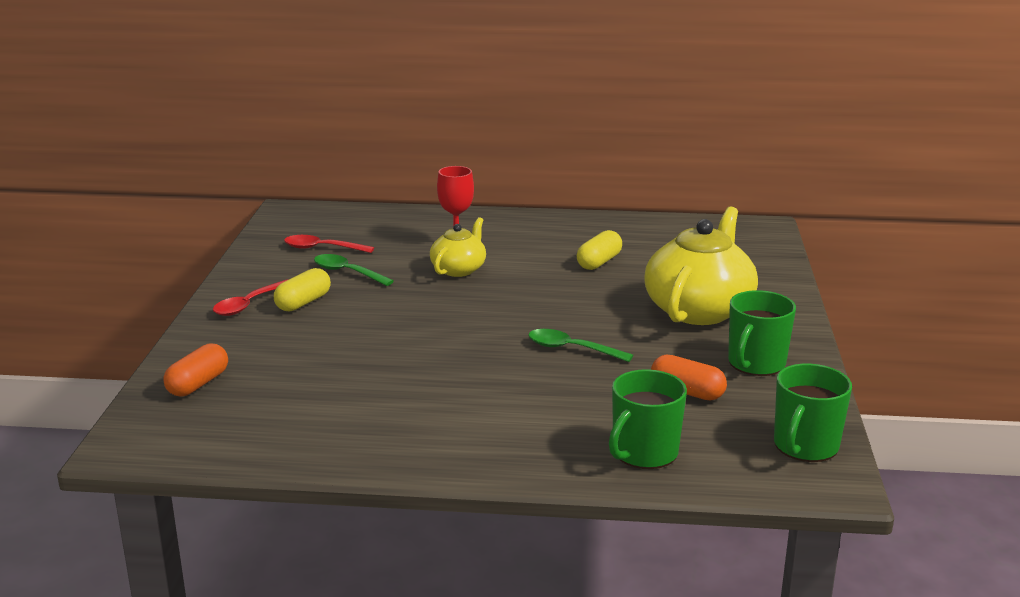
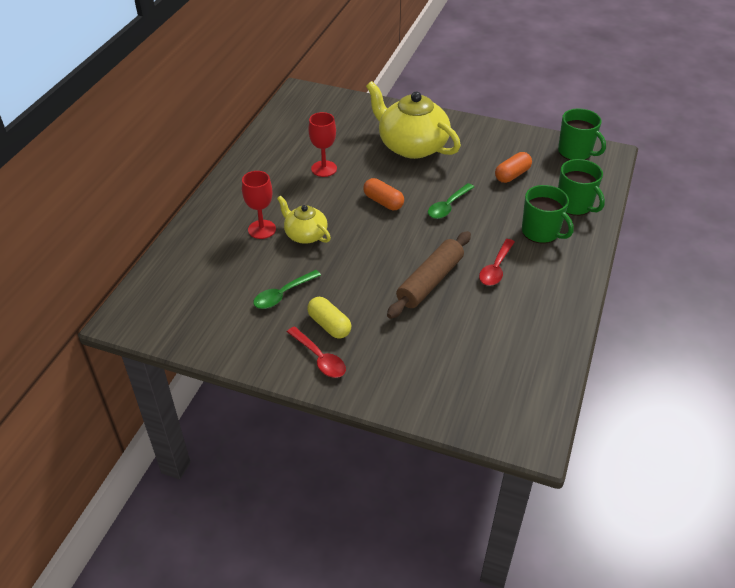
camera: 75 degrees left, 20 degrees up
(198, 384) = (449, 395): orange capsule -> orange capsule (383, 202)
(322, 248) = (225, 305): red spoon -> red spoon (496, 268)
(402, 352) = (430, 281): none -> brown rolling pin
(599, 262) = (324, 169): yellow capsule -> red goblet
(755, 363) = (485, 144): green mug -> green mug (541, 232)

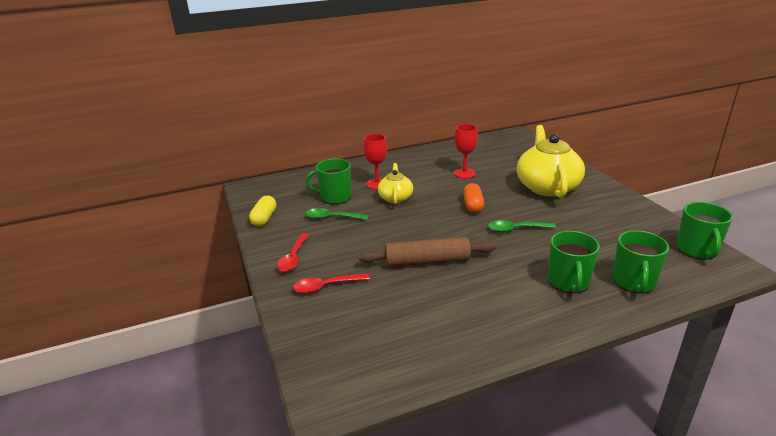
camera: 50 degrees right, 15 degrees down
(245, 270) = (335, 197): none -> green mug
(329, 325) = (328, 246): yellow capsule -> yellow capsule (264, 218)
(496, 268) = (489, 282): red spoon -> red spoon (326, 286)
(512, 175) = (604, 236): orange capsule -> none

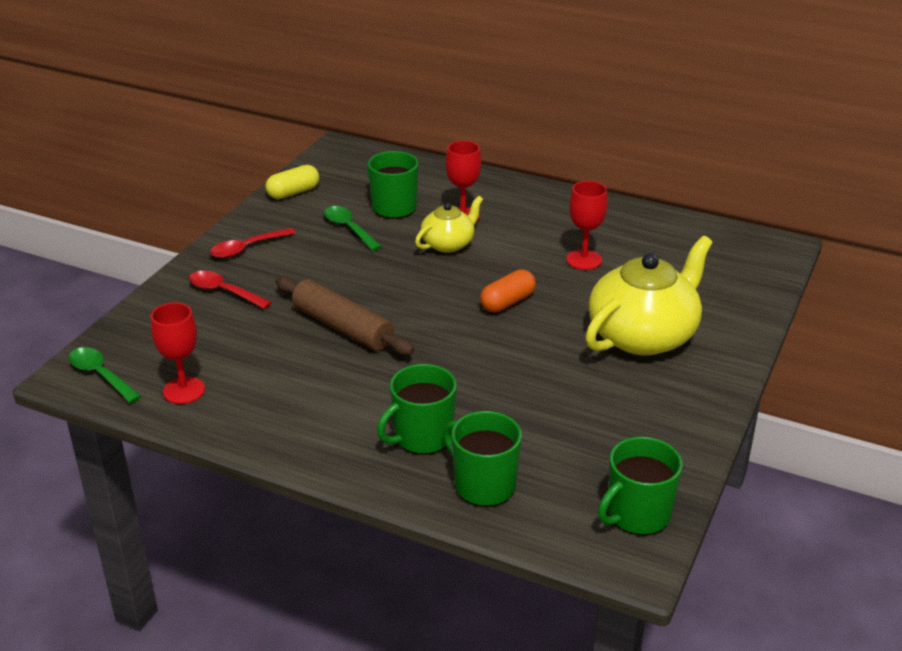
camera: 45 degrees right, 5 degrees up
(415, 352) = (184, 390): none -> red goblet
(516, 229) = (493, 356): green spoon -> green spoon (100, 375)
(633, 282) = (483, 485): green mug -> green mug turned 75 degrees clockwise

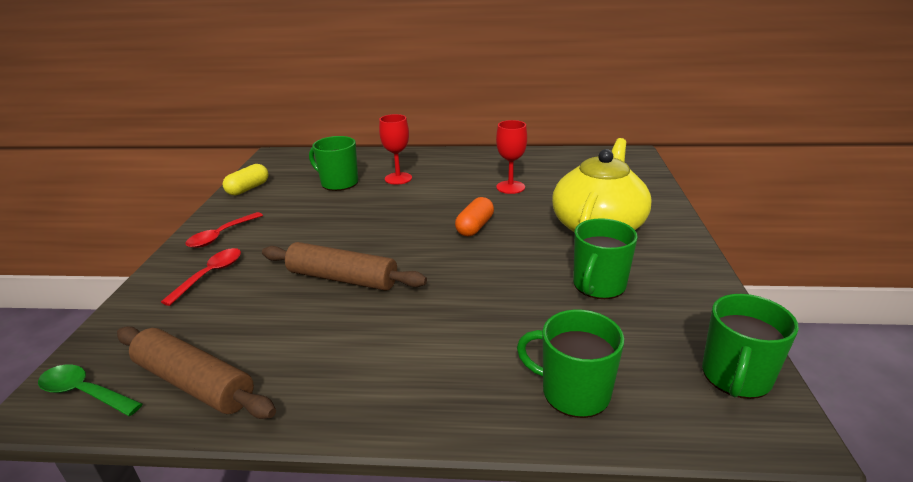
camera: 20 degrees left, 5 degrees down
(184, 390) = (195, 383): red goblet -> brown rolling pin
(224, 292) = (210, 275): red spoon -> red spoon turned 105 degrees clockwise
(349, 228) = (309, 203): green spoon -> none
(422, 437) = (479, 360): green mug -> green mug (598, 285)
(448, 244) = (399, 197): yellow teapot -> none

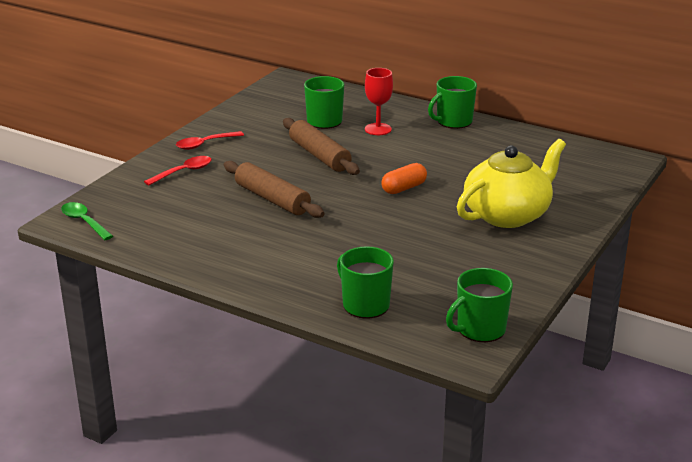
camera: 25 degrees right, 0 degrees up
(195, 383) = (145, 234): brown rolling pin -> brown rolling pin (319, 155)
(248, 189) = (246, 108): yellow capsule -> none
(510, 187) = (469, 162): red goblet -> none
(598, 285) = (454, 255): green mug -> green mug (453, 121)

